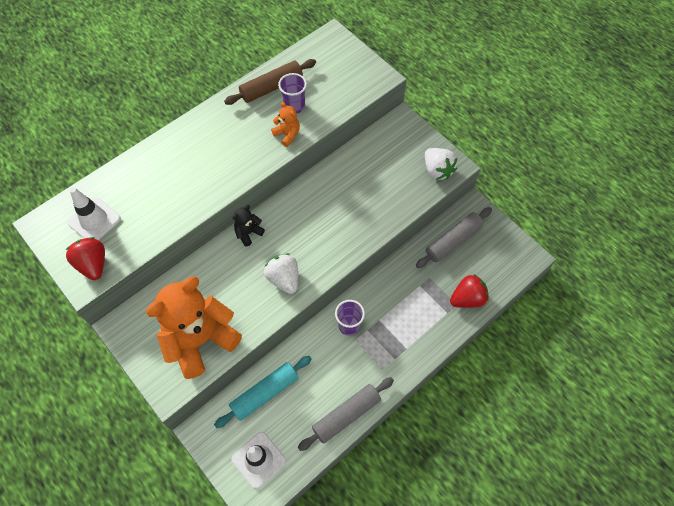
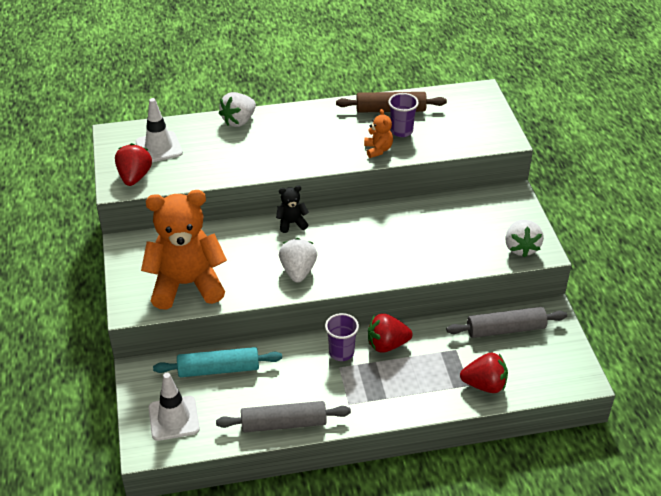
camera: 30 degrees right, 20 degrees down
(148, 157) = (239, 121): none -> white strawberry
(378, 300) = (387, 345): none -> red strawberry

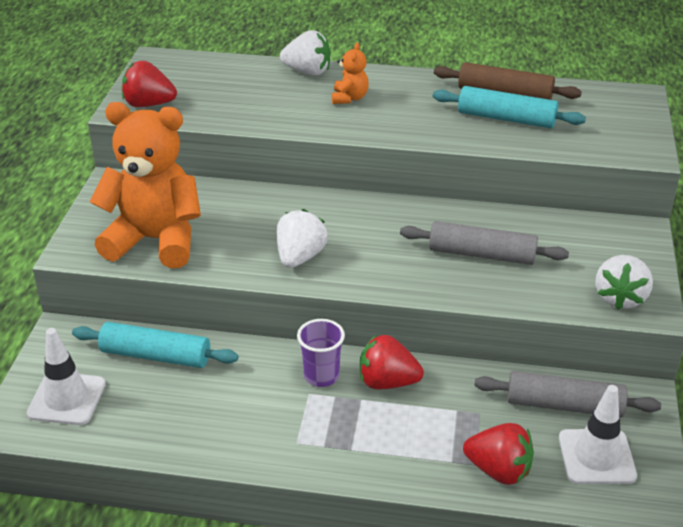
camera: 20 degrees right, 5 degrees down
(134, 177) = (149, 104): red strawberry -> red strawberry turned 105 degrees counterclockwise
(159, 147) = (197, 81): white traffic cone -> white traffic cone (596, 457)
(239, 121) = (307, 72): white strawberry -> white strawberry turned 135 degrees counterclockwise
(283, 424) = (197, 444): grey rolling pin -> grey rolling pin (481, 254)
(292, 223) = (324, 202): black teddy bear -> none
(378, 150) = (463, 132): orange teddy bear -> orange teddy bear (349, 98)
(401, 131) = (506, 118): purple cup -> turquoise rolling pin

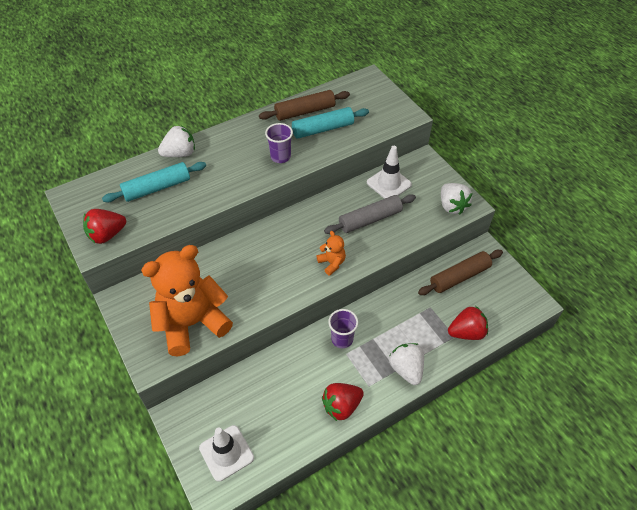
camera: 40 degrees left, 15 degrees up
(156, 355) = (246, 389): turquoise rolling pin -> turquoise rolling pin (157, 188)
(300, 257) = (284, 280): white strawberry -> white strawberry (406, 369)
(349, 98) = (225, 161): orange teddy bear -> orange teddy bear (332, 263)
(387, 382) = (375, 320): red strawberry -> red strawberry (341, 406)
(418, 121) = (280, 157): none -> purple cup
(564, 405) = (459, 277): grey rolling pin -> brown rolling pin
(596, 457) = (496, 295): white traffic cone -> white traffic cone (389, 183)

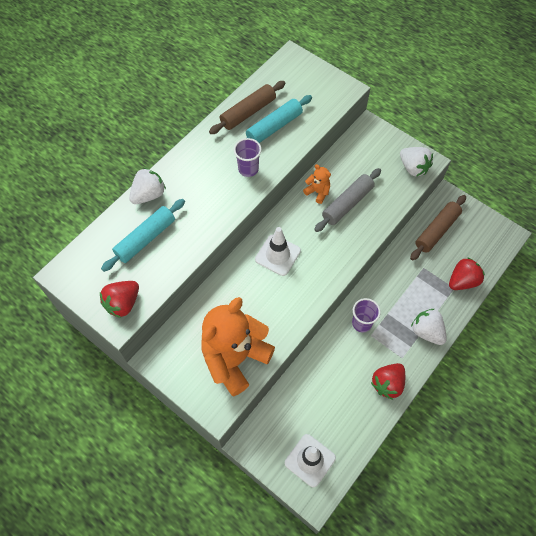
camera: 20 degrees left, 10 degrees up
(332, 263) = (332, 258): orange teddy bear -> orange teddy bear (317, 192)
(389, 183) = (348, 162): white traffic cone -> white traffic cone (277, 255)

